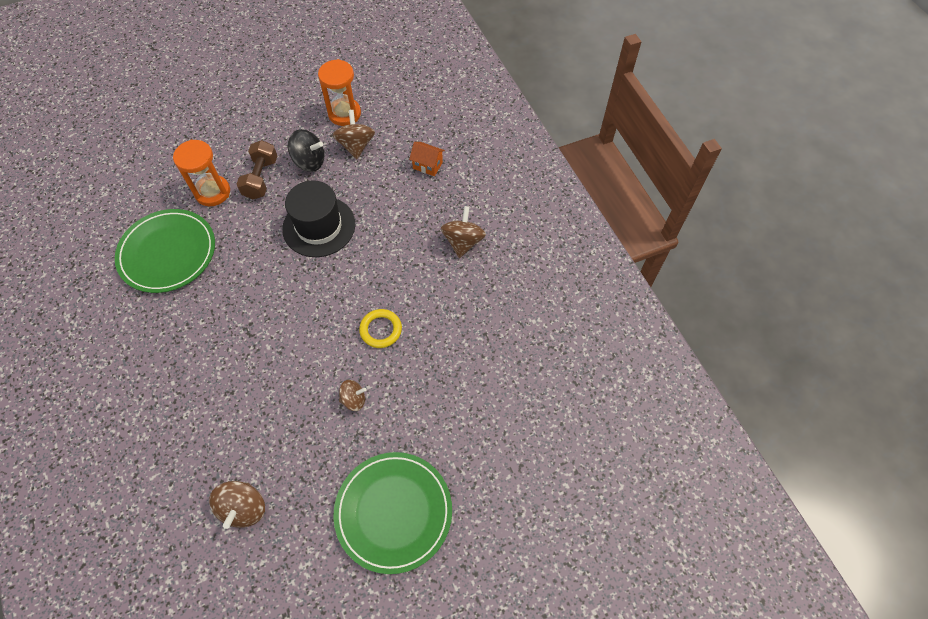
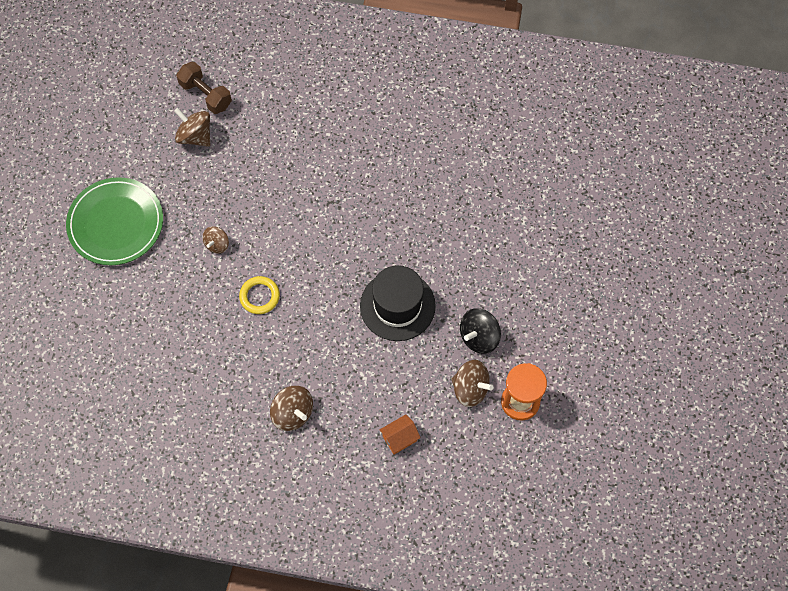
camera: 125 degrees right, 5 degrees up
(167, 253) = (455, 179): green plate -> none
(212, 192) = (499, 240): orange hourglass -> none
(261, 178) = (487, 287): brown dumbbell -> brown dumbbell (206, 95)

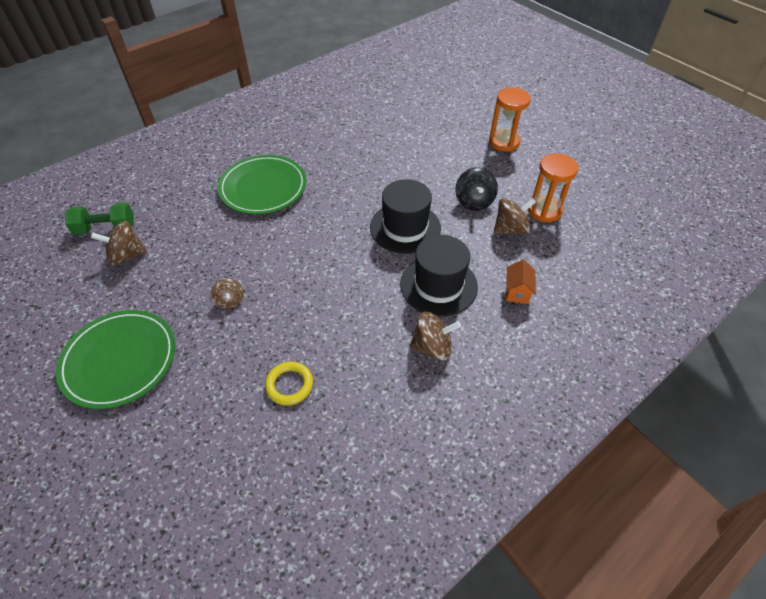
camera: 50 degrees left, 15 degrees down
(206, 95) = (106, 228): brown dumbbell -> green dumbbell
(259, 296) = (306, 302): yellow ring -> yellow ring (289, 385)
(346, 161) = (263, 187): none -> green plate
(356, 376) = (438, 285): none -> black hat
(591, 307) = (504, 142): none -> orange hourglass

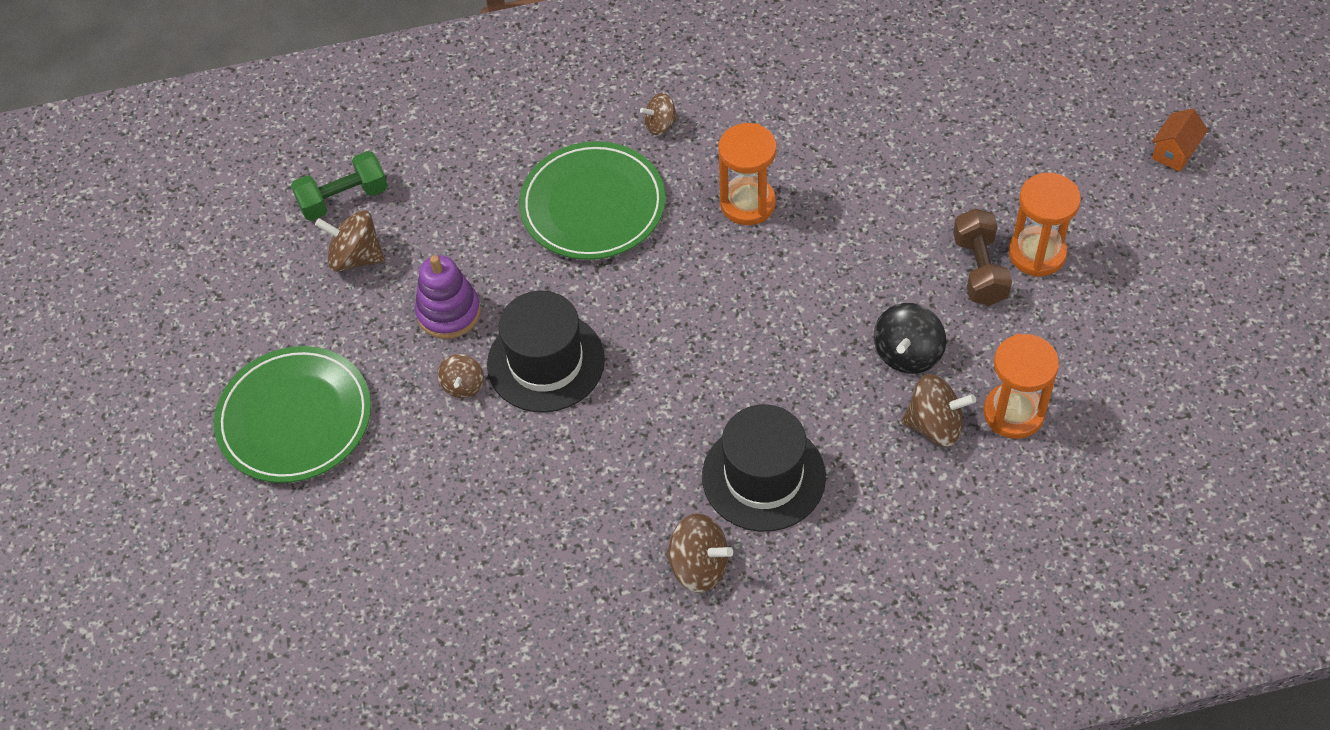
camera: 30 degrees right, 5 degrees up
(106, 228) = (344, 199): green dumbbell -> green dumbbell turned 45 degrees counterclockwise
(201, 265) = (449, 312): none -> purple stacking toy
(281, 143) = (660, 125): none -> brown spinning top
(289, 385) = (486, 540): yellow ring -> none
(348, 163) = (747, 203): none -> orange hourglass
(405, 227) = (770, 360): black hat -> black hat (546, 362)
(482, 156) = (979, 270): none -> brown dumbbell
(517, 291) = (873, 533): orange house -> orange house (1174, 152)

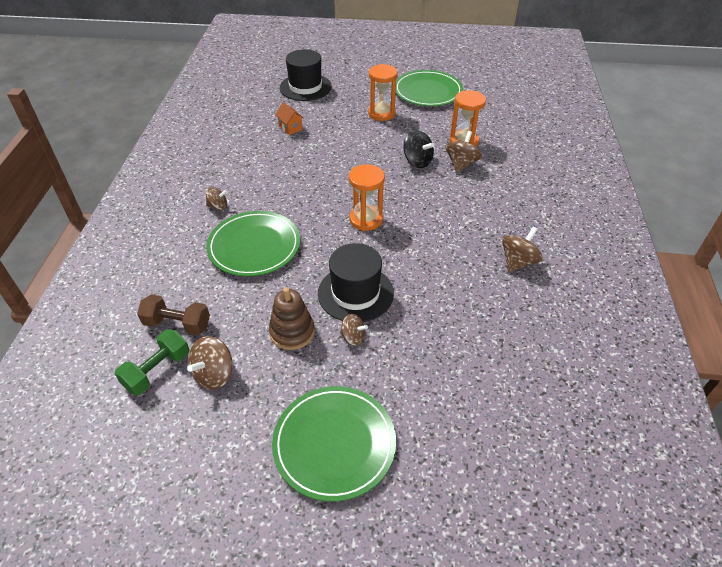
camera: 75 degrees left, 10 degrees down
(344, 199) = (157, 370): green dumbbell -> green dumbbell turned 45 degrees clockwise
(449, 312) = (292, 332): purple stacking toy -> brown stacking toy
(660, 125) = (218, 206): brown spinning top -> brown spinning top turned 90 degrees counterclockwise
(747, 203) = (295, 188): orange hourglass -> orange hourglass (366, 219)
(763, 476) = (470, 225): black hat -> black hat (305, 87)
(979, 270) = (381, 130): brown dumbbell -> brown dumbbell (177, 324)
(1166, 307) = (428, 91): none -> green plate
(1174, 152) = (351, 69): orange house -> orange house (290, 128)

